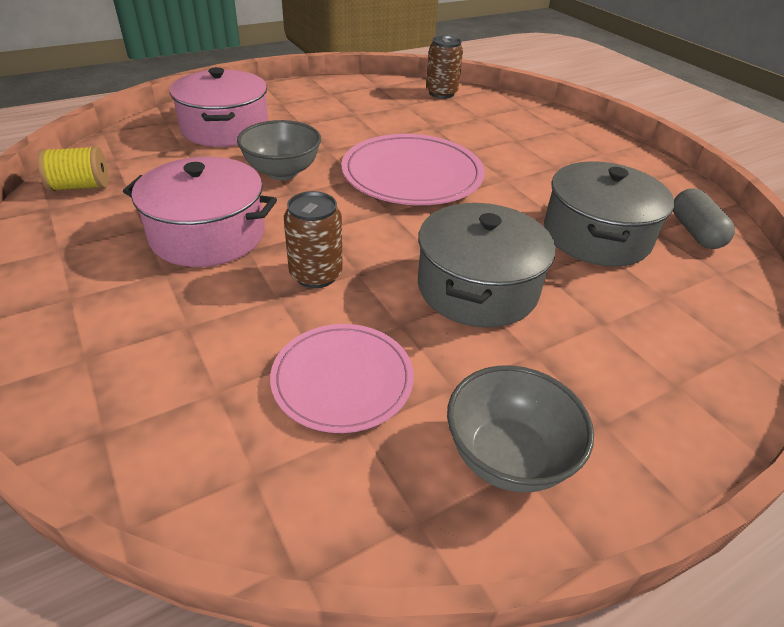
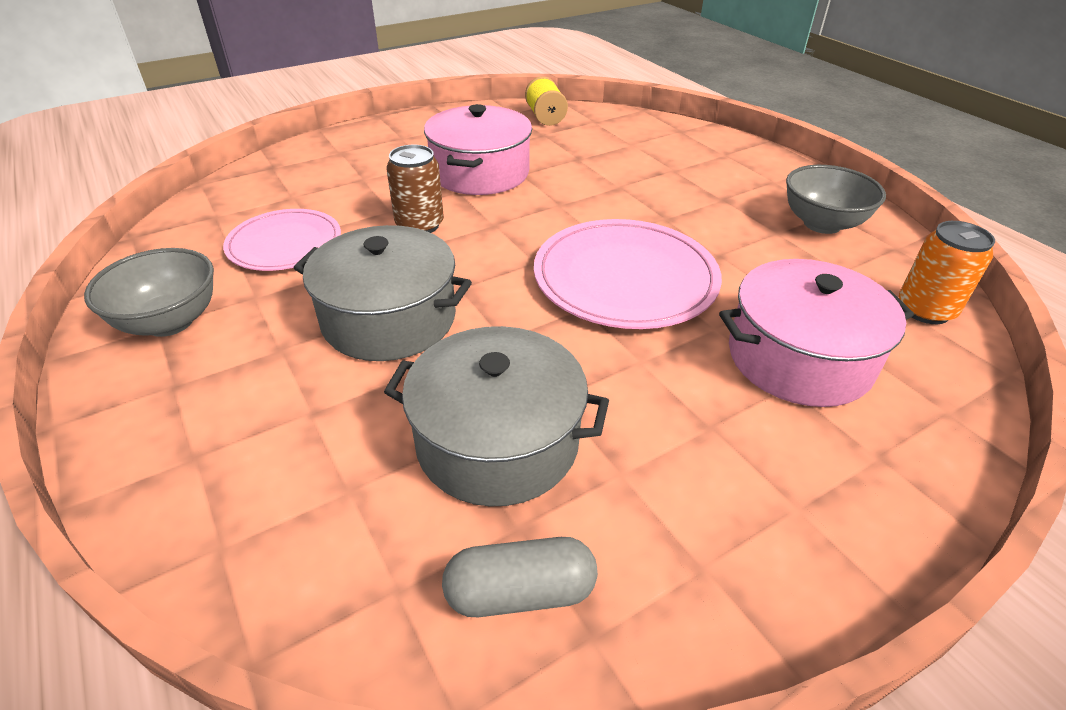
camera: 90 degrees right, 0 degrees up
(225, 129) = (682, 158): pink pot -> pink pot (799, 358)
(282, 172) = (600, 196): grey bowl -> grey bowl (822, 224)
(441, 93) = (925, 310): brown can -> orange can

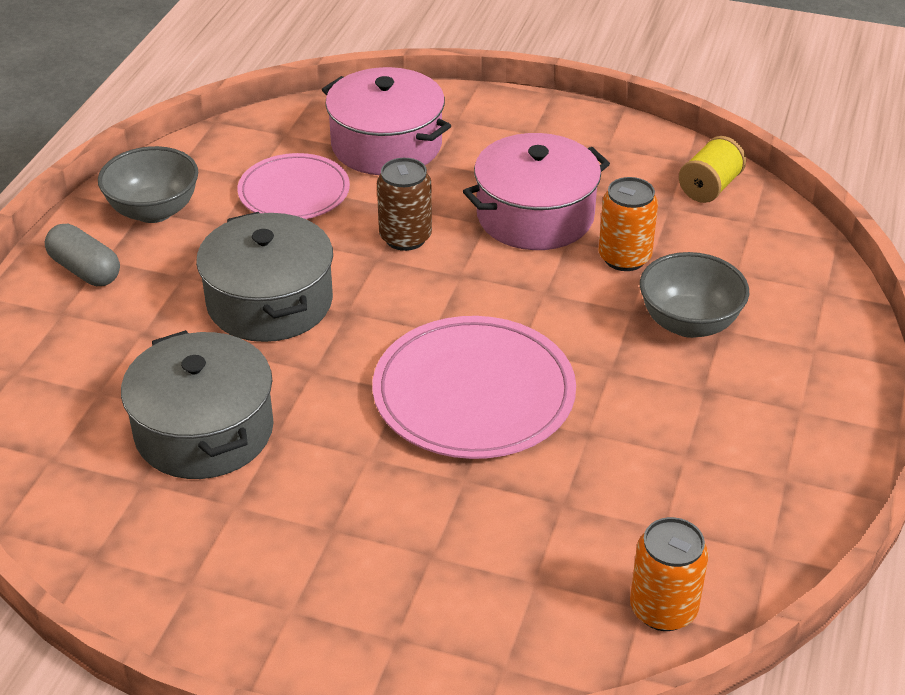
camera: 50 degrees right, 0 degrees up
(520, 592) = (95, 510): grey capsule -> grey capsule (85, 270)
(567, 166) = (624, 258): none -> orange can
(799, 358) = (478, 548): pink pot -> pink pot (386, 145)
(822, 224) = (748, 480): grey bowl -> grey bowl (689, 323)

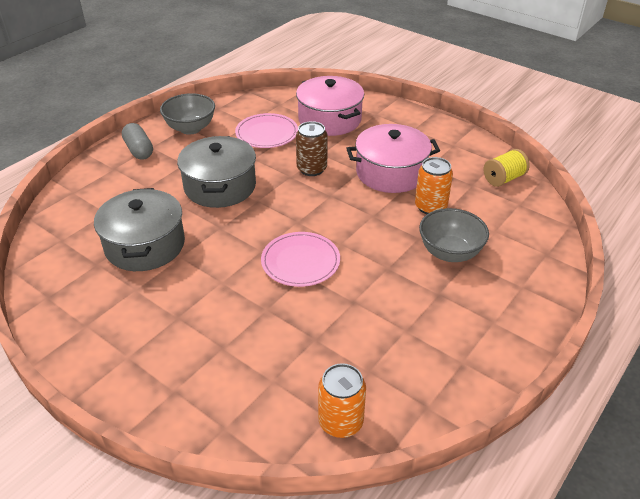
camera: 20 degrees right, 0 degrees up
(474, 393) = (300, 261): pink plate -> pink plate, size x0.64

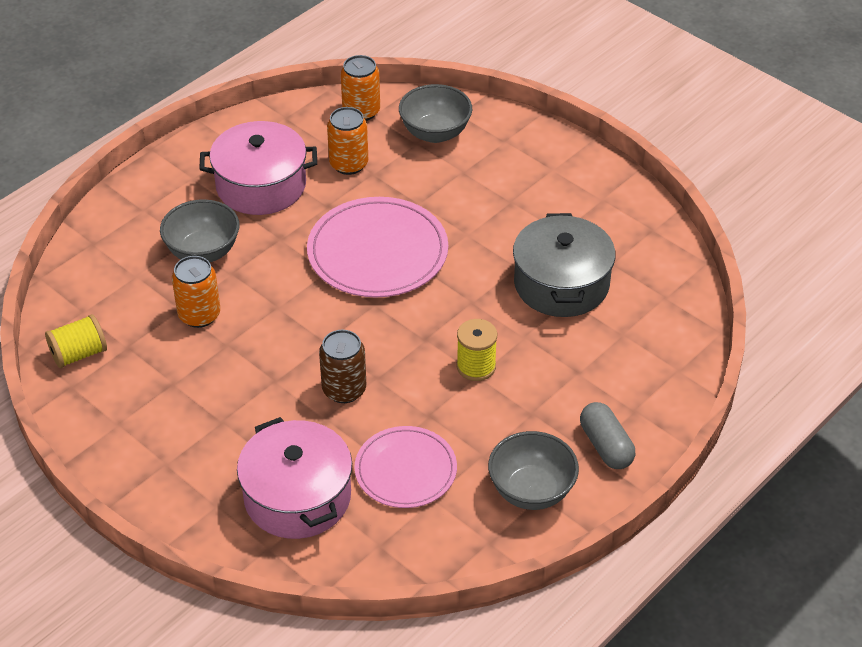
camera: 175 degrees left, 5 degrees up
(220, 186) = (476, 366): grey pot -> yellow spool
(252, 396) = (435, 133): none -> grey bowl
(300, 261) = (377, 252): pink plate -> pink plate, size x1.55
(342, 348) = (349, 164): none -> orange can
(391, 173) = (232, 375): pink pot -> pink pot (261, 185)

